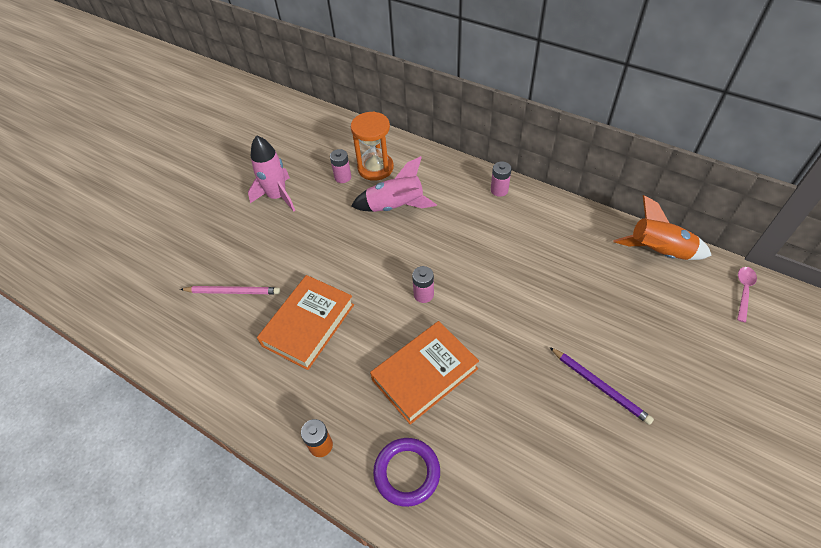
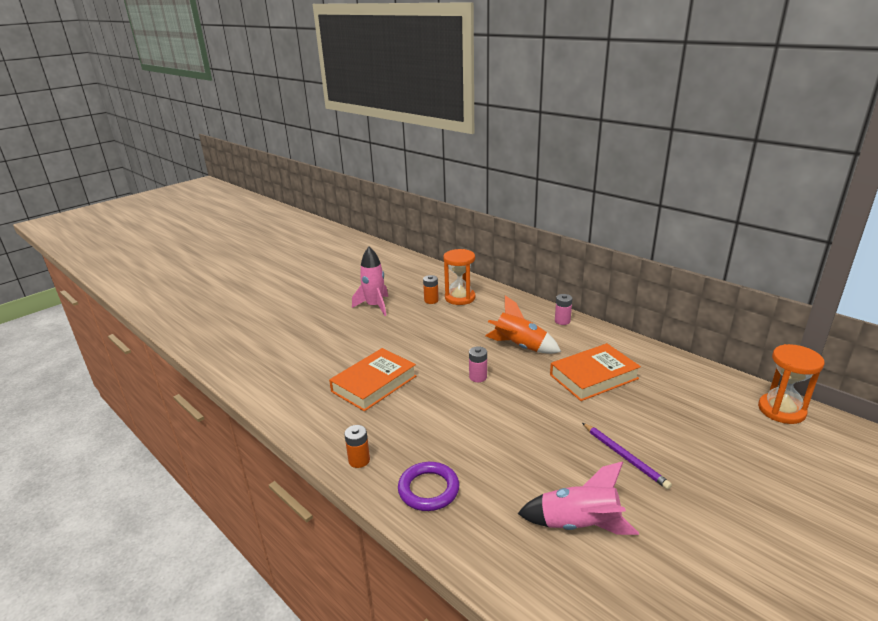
camera: 10 degrees right, 25 degrees down
(233, 291) = (319, 357): pink pencil -> none
(343, 177) = (431, 300): pink battery -> orange battery
(395, 206) = (469, 321): pink rocket -> pink rocket (578, 525)
(425, 374) = (464, 427): orange book -> orange book (593, 377)
(658, 252) = (701, 375): orange rocket -> orange rocket (520, 347)
(743, 291) = (781, 410): pink spoon -> orange hourglass

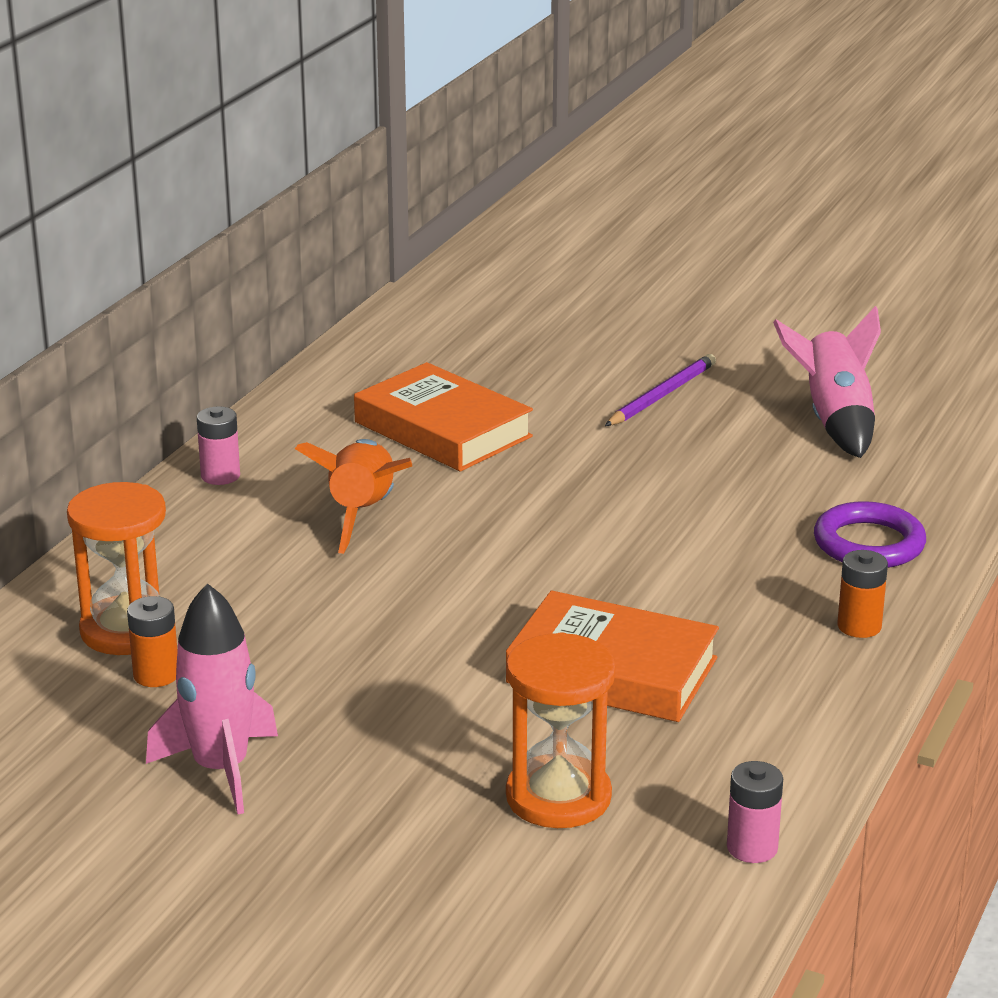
camera: 110 degrees left, 0 degrees up
(478, 377) = (511, 547): pink battery -> pink battery (752, 848)
(781, 410) = (460, 287): orange hourglass -> orange hourglass (558, 797)

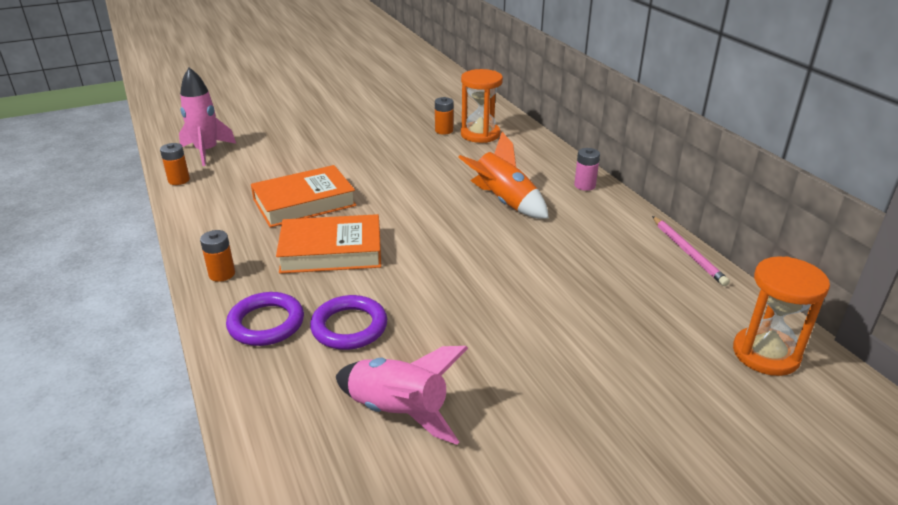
camera: 130 degrees right, 5 degrees up
(221, 769) = (375, 124): pink rocket -> pink rocket (207, 151)
(322, 370) = (688, 252): none -> pink pencil
(442, 429) = (567, 257): orange book -> orange book (331, 251)
(558, 797) = (264, 163): orange hourglass -> orange hourglass (765, 354)
(661, 395) = (524, 356): purple pencil -> none
(752, 848) = (179, 180): pink battery -> orange battery
(785, 495) = (349, 327): none -> purple ring

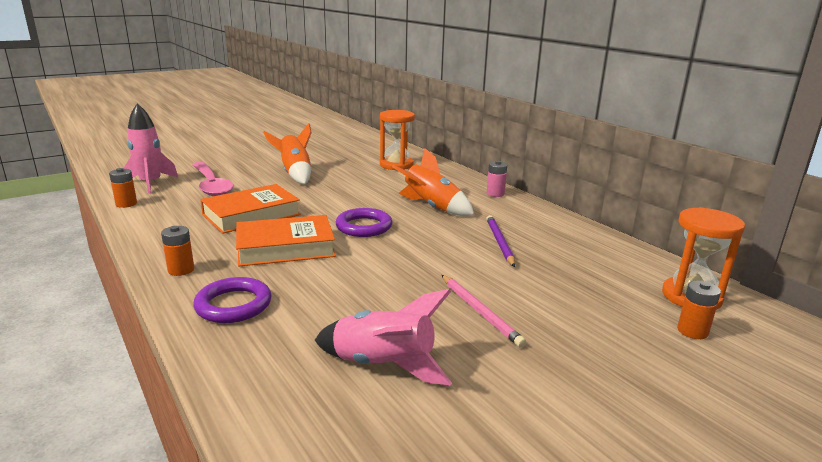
camera: 10 degrees left, 10 degrees down
(269, 157) = (211, 185): none -> pink spoon
(349, 327) = (317, 302): purple ring -> purple ring (364, 227)
(362, 143) = (295, 174): none -> orange rocket
(444, 130) = (364, 163): orange battery -> orange battery (692, 331)
(567, 259) = (499, 242): none -> purple pencil
(688, 252) = (597, 233): pink pencil -> pink pencil (480, 311)

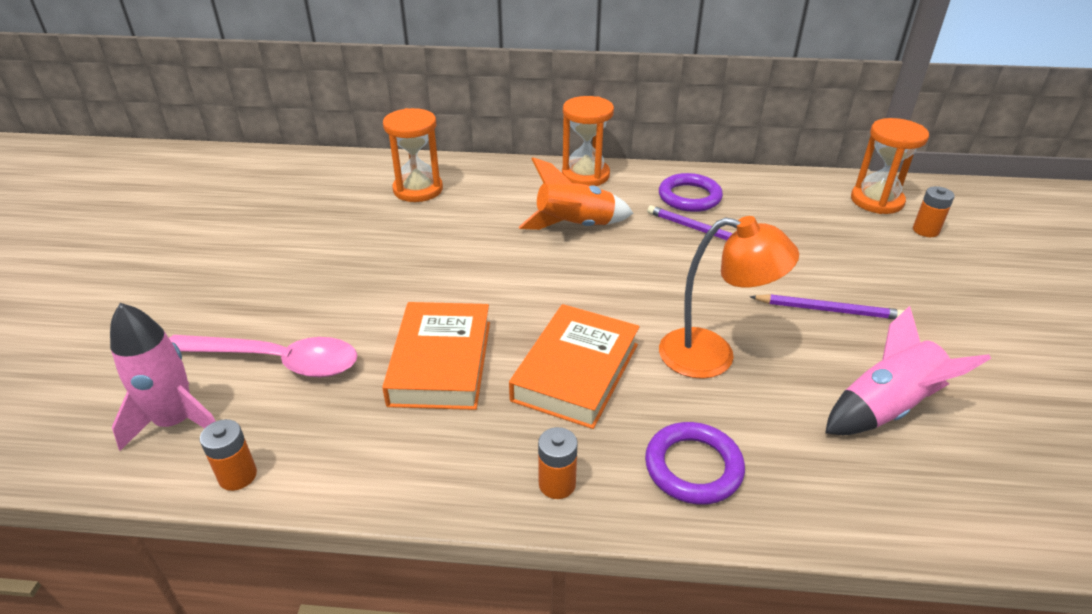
camera: 50 degrees left, 15 degrees up
(295, 174) = (338, 272): orange rocket -> none
(357, 282) = (713, 356): none -> orange lamp
(364, 227) = (577, 292): purple ring -> purple ring (689, 197)
(480, 311) = (828, 310): pink pencil -> purple pencil
(495, 194) = (585, 175): pink battery -> orange hourglass

